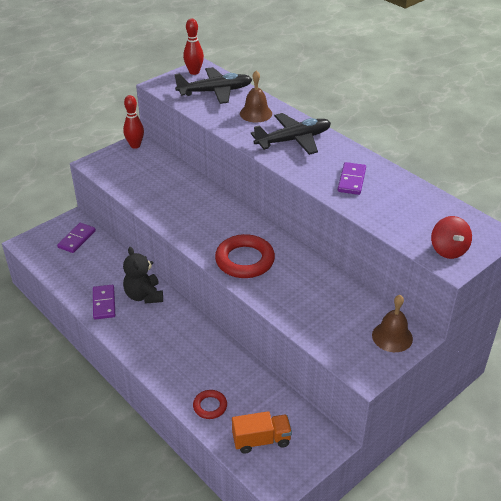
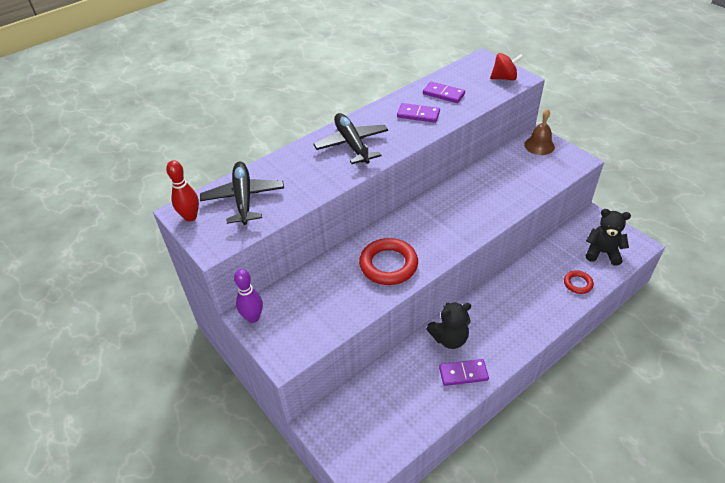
camera: 85 degrees left, 5 degrees up
(77, 239) = (355, 414): purple domino -> purple domino (443, 94)
(135, 145) = (253, 317): red bowling pin -> purple bowling pin
(245, 260) = (462, 221): red ring -> red ring (388, 265)
(256, 113) = (297, 168): brown bell -> none
(261, 440) = (602, 252): orange truck -> black teddy bear

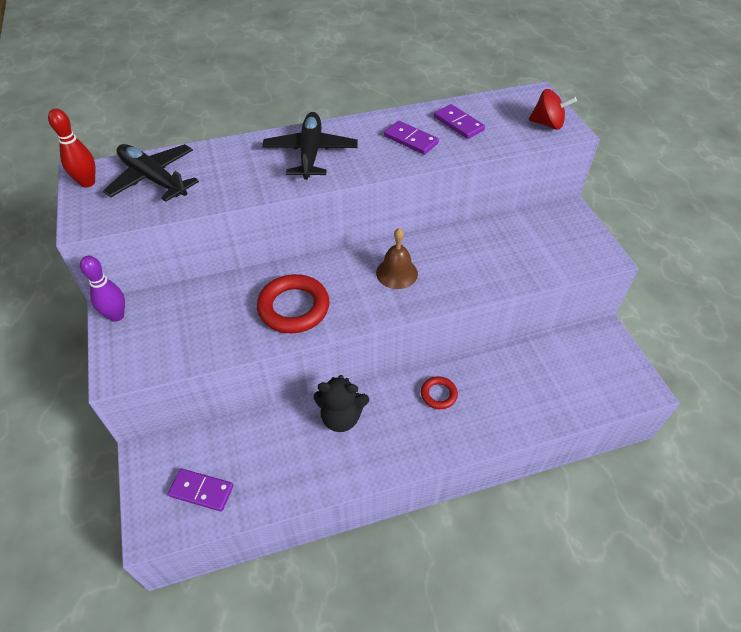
camera: 20 degrees right, 5 degrees up
(243, 198) = (153, 179): black plane -> black plane turned 60 degrees counterclockwise
(463, 373) = (331, 464): purple domino -> purple domino (201, 491)
(539, 145) = (566, 223): brown bell -> brown bell (396, 273)
(578, 283) = (534, 409): red ring -> red ring (438, 394)
(602, 252) = (590, 382): black teddy bear -> none

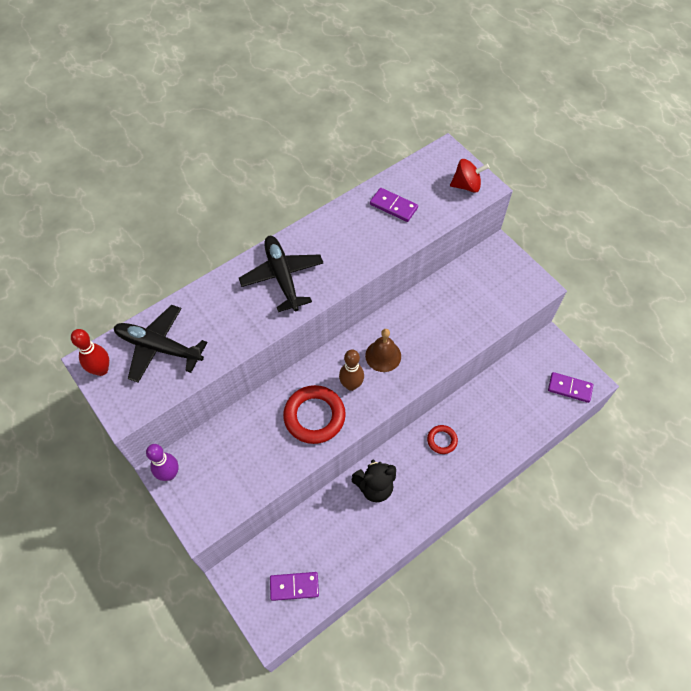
camera: 20 degrees left, 10 degrees up
(348, 290) = (351, 385): none -> brown bowling pin
(411, 140) = (361, 236): purple domino -> purple domino (569, 388)

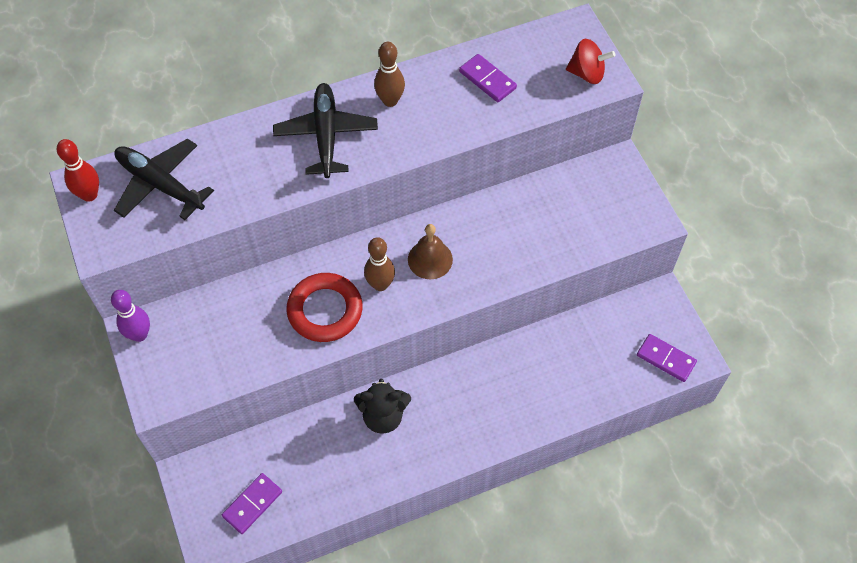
camera: 15 degrees right, 0 degrees up
(294, 586) = (252, 504): purple domino -> purple domino turned 60 degrees counterclockwise
(324, 238) = (390, 101): none -> brown bowling pin
(442, 440) = (482, 382): red ring -> none

